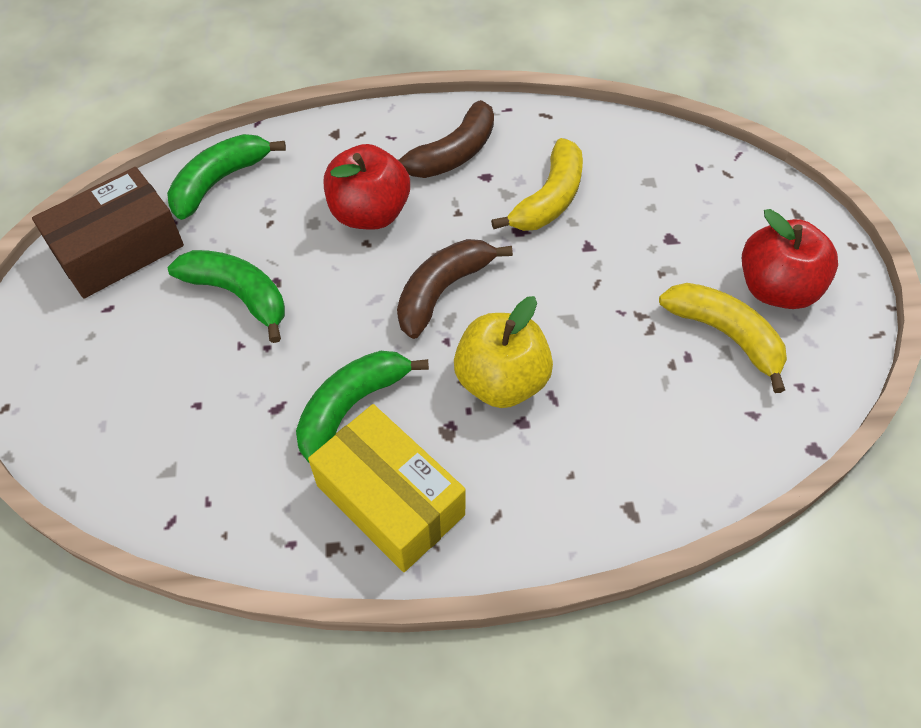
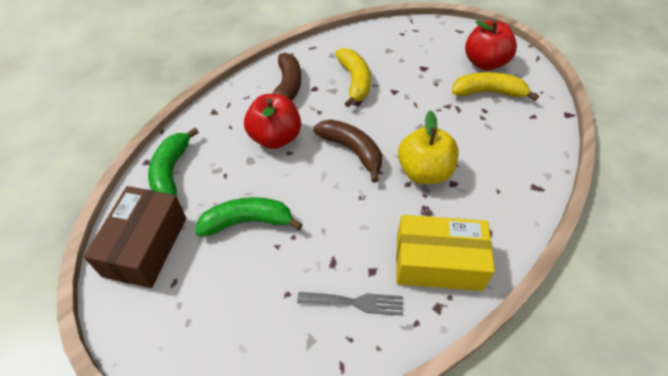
camera: 40 degrees left, 5 degrees down
(253, 469) = (355, 302): none -> grey fork
(351, 406) = (369, 233): green banana -> none
(442, 291) = (352, 150): brown banana -> brown banana turned 135 degrees clockwise

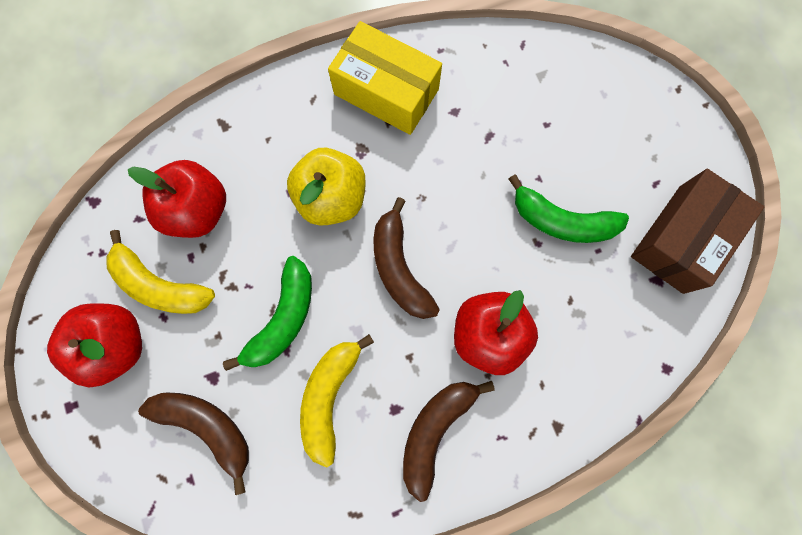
camera: 155 degrees left, 25 degrees up
(171, 172) = (637, 335): green banana -> green banana (283, 319)
(355, 302) = (485, 89): grey fork -> none
(409, 51) = (207, 427): none -> brown banana
(503, 133) = (198, 210): none -> red apple

